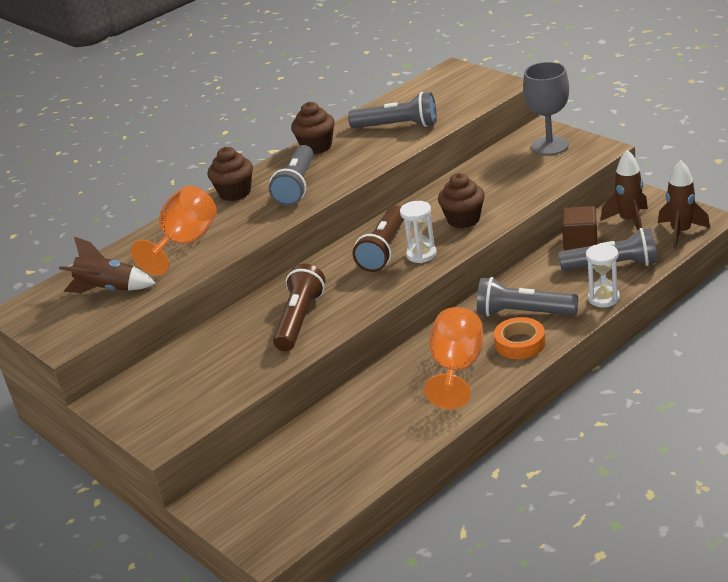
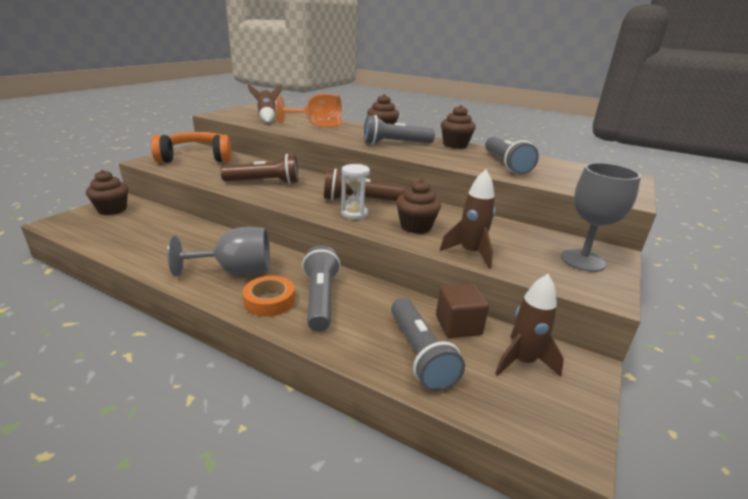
camera: 65 degrees right, 5 degrees down
(163, 391) = (196, 157): none -> orange headphones
(241, 502) = (112, 210): none -> brown cupcake
(457, 369) = (236, 271): orange goblet -> grey goblet
(603, 298) = (351, 351): white hourglass -> none
(680, 232) = (521, 416): brown rocket -> brown rocket (470, 253)

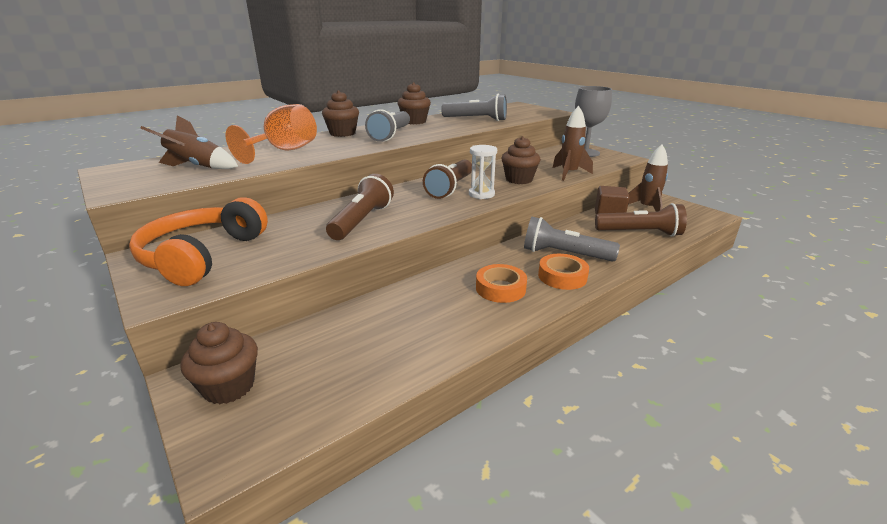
camera: 65 degrees left, 0 degrees up
(236, 271) = (500, 288): grey goblet -> orange tape
(419, 354) = (640, 233): grey flashlight -> brown flashlight

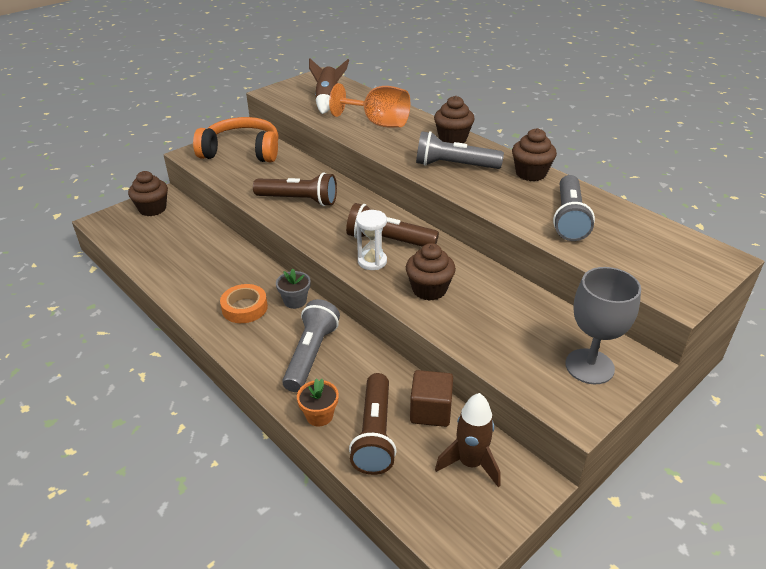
camera: 85 degrees right, 10 degrees up
(489, 261) = (295, 301): none -> grey flower pot
(562, 276) = (263, 349): orange tape -> none
(569, 174) = (466, 336): brown rocket -> none
(633, 251) = (319, 415): none -> orange flower pot

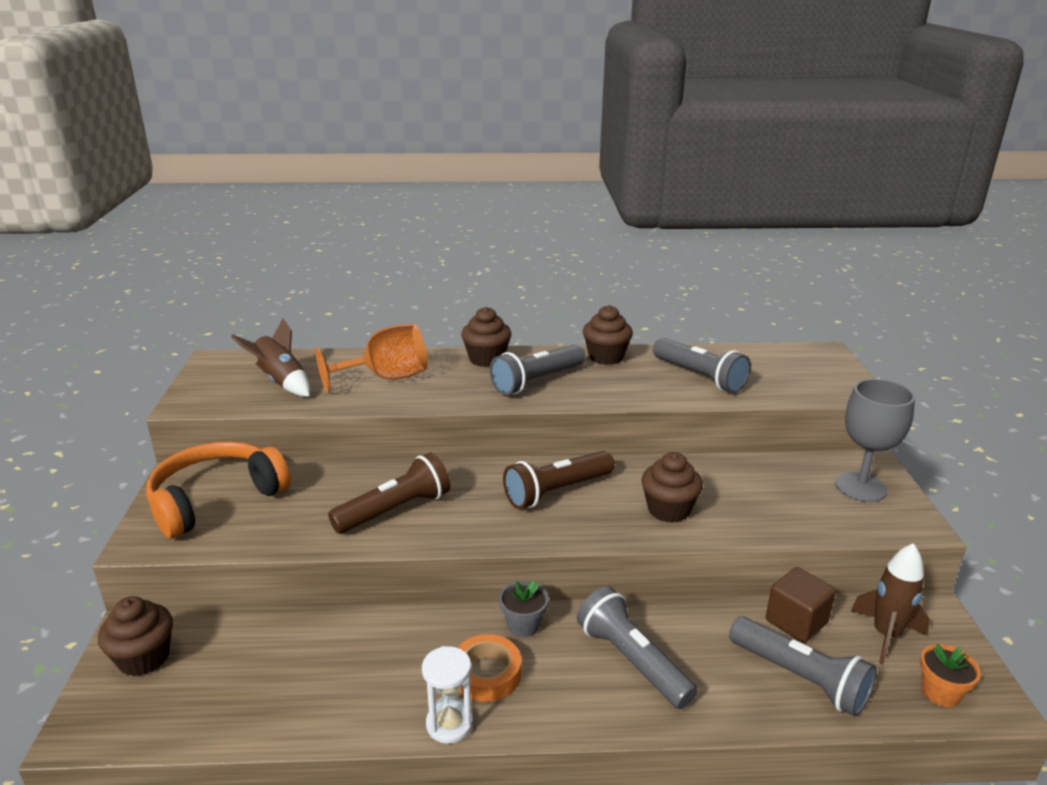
camera: 50 degrees left, 10 degrees down
(319, 415) = (739, 706): orange flower pot -> orange flower pot (940, 692)
(372, 261) = (580, 519): white hourglass -> white hourglass (449, 724)
(375, 434) = (800, 678): brown flashlight -> grey flashlight

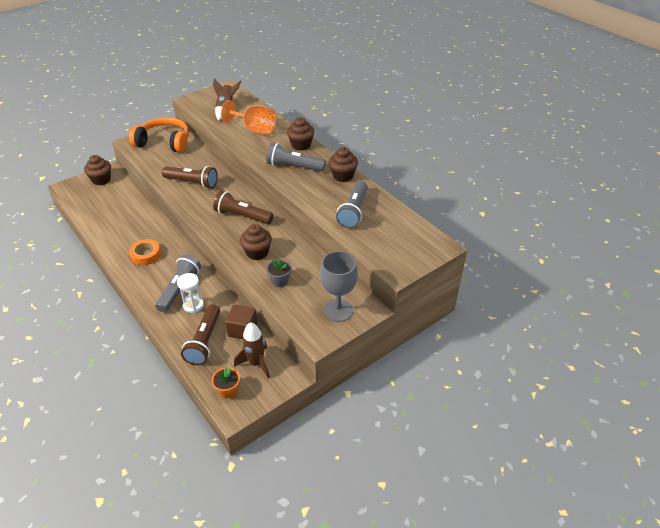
camera: 55 degrees right, 15 degrees up
(449, 724) = (116, 257): white hourglass -> white hourglass (193, 305)
(523, 625) = (179, 252): grey flower pot -> grey flower pot (280, 281)
(800, 678) = (204, 341): grey flashlight -> brown flashlight

